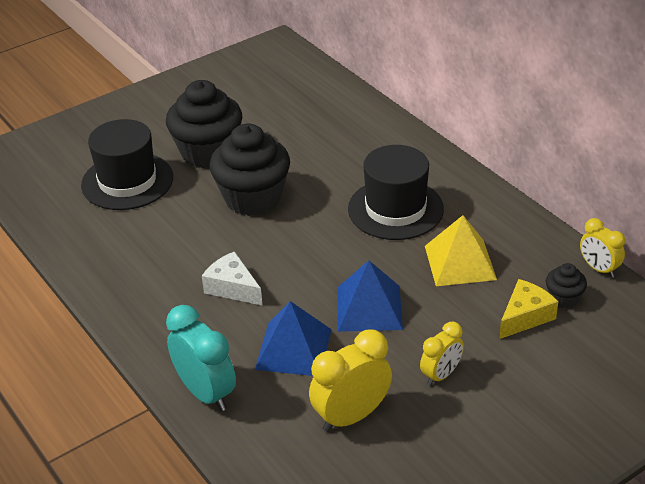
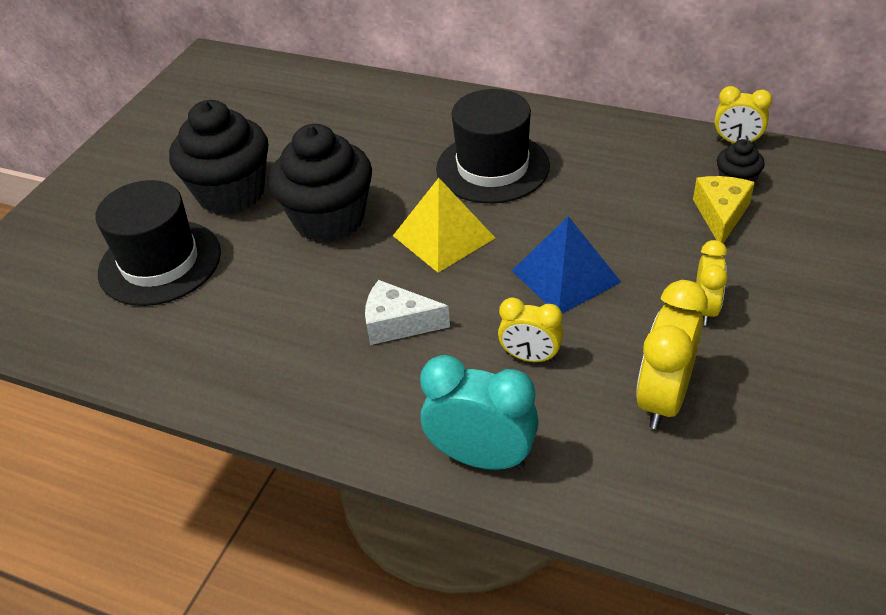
camera: 30 degrees left, 5 degrees up
(293, 349) = (530, 357): blue pyramid -> yellow clock
(460, 262) = (607, 191): yellow pyramid -> yellow pyramid (443, 236)

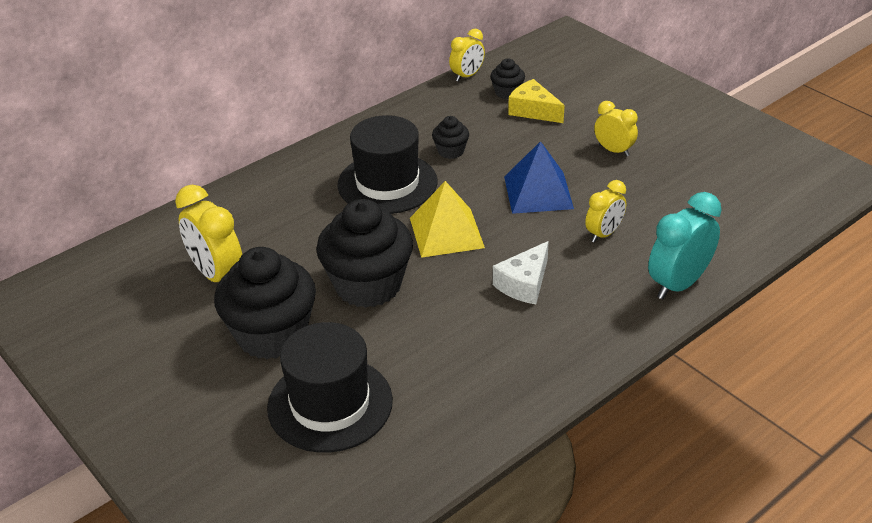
camera: 65 degrees left, 5 degrees down
(583, 186) = (451, 151): none -> black cupcake
(663, 398) = (676, 195): yellow clock -> yellow clock (217, 275)

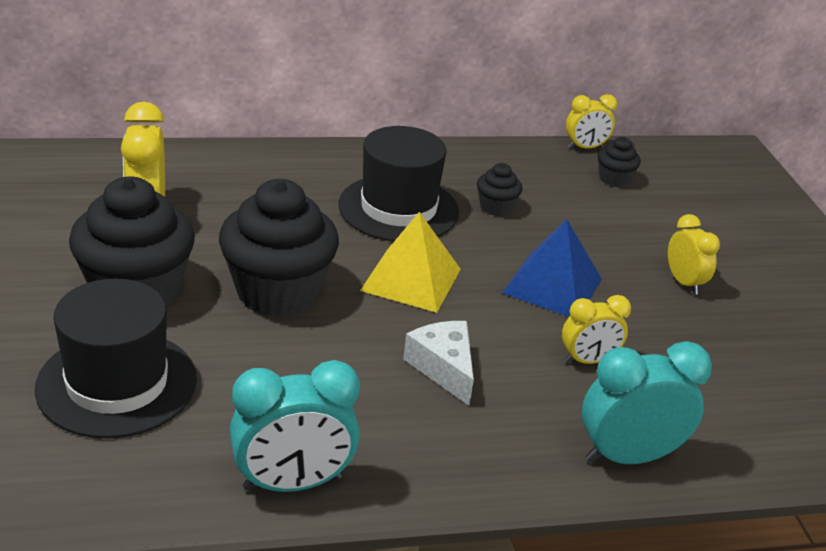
camera: 25 degrees right, 5 degrees down
(507, 406) = (293, 483): none -> turquoise clock
(524, 284) = (443, 368): white cheese -> white cheese turned 90 degrees clockwise
(533, 111) = (626, 207): yellow cheese -> none

